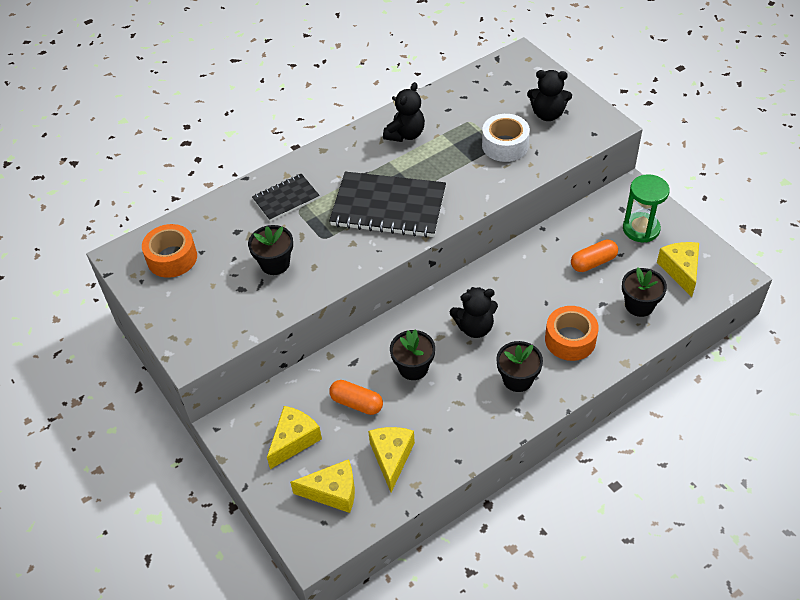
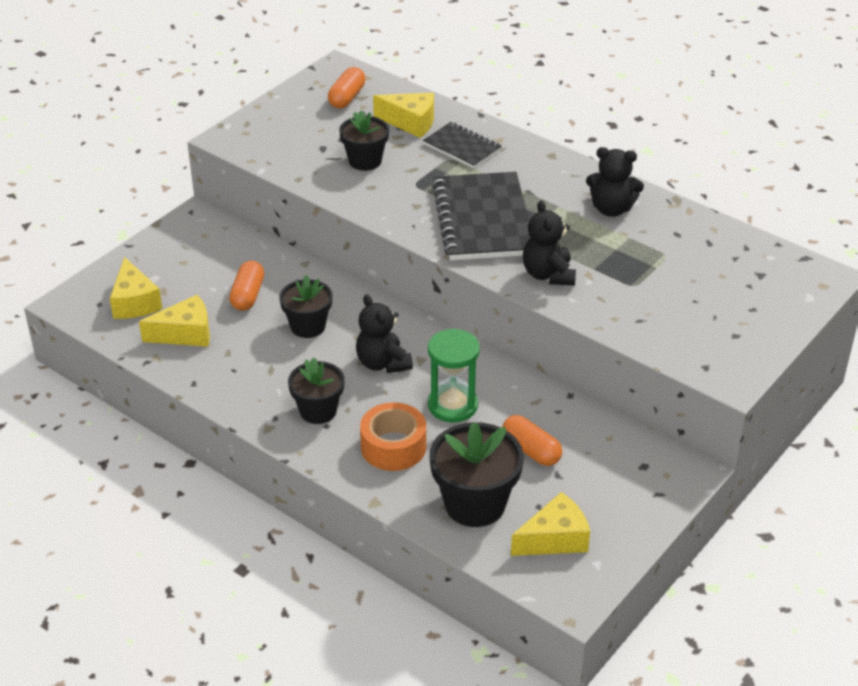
camera: 70 degrees right, 10 degrees down
(172, 258) = (347, 97): orange tape -> orange capsule
(294, 440) = (190, 263): yellow cheese -> yellow cheese (410, 123)
(505, 145) = (637, 291): white tape -> none
(547, 114) = (719, 319): black teddy bear -> black teddy bear (548, 275)
(639, 305) = (475, 504): black flower pot -> black flower pot, size x1.55
(641, 229) = (614, 489): green hourglass -> green hourglass (452, 405)

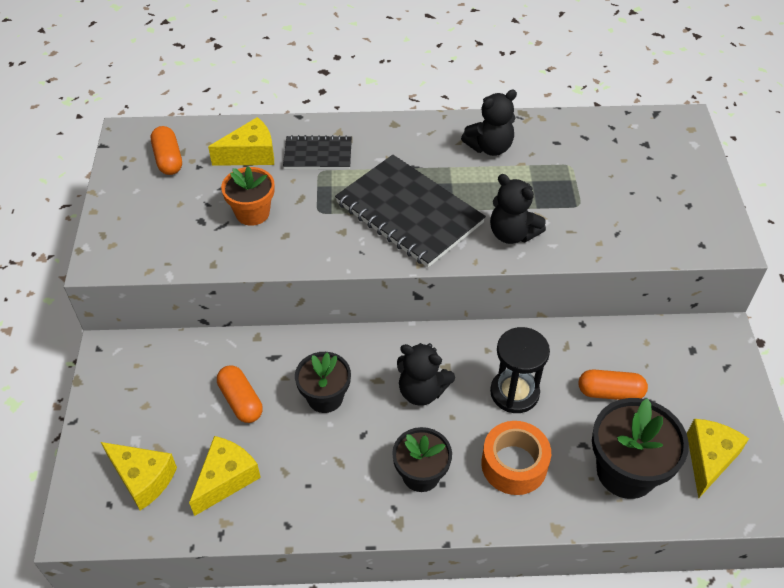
camera: 40 degrees left, 10 degrees up
(365, 161) = (252, 213): black flower pot -> orange flower pot
(452, 405) = (514, 392): green hourglass -> black hourglass

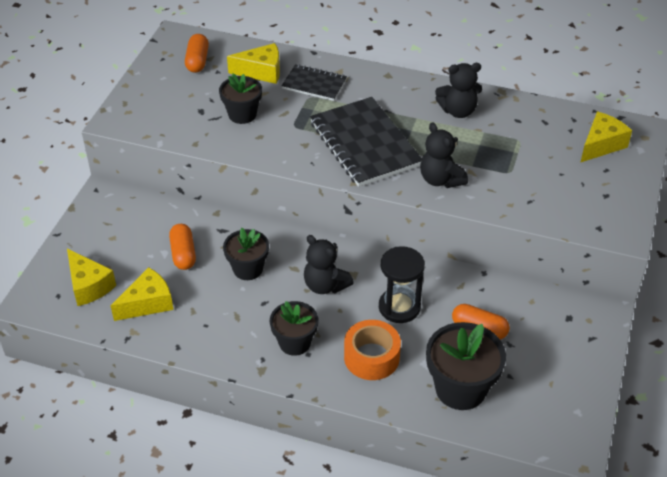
camera: 20 degrees right, 5 degrees down
(252, 213) = (242, 114): orange flower pot -> black flower pot
(709, 459) = (536, 400): yellow cheese -> yellow cheese (601, 145)

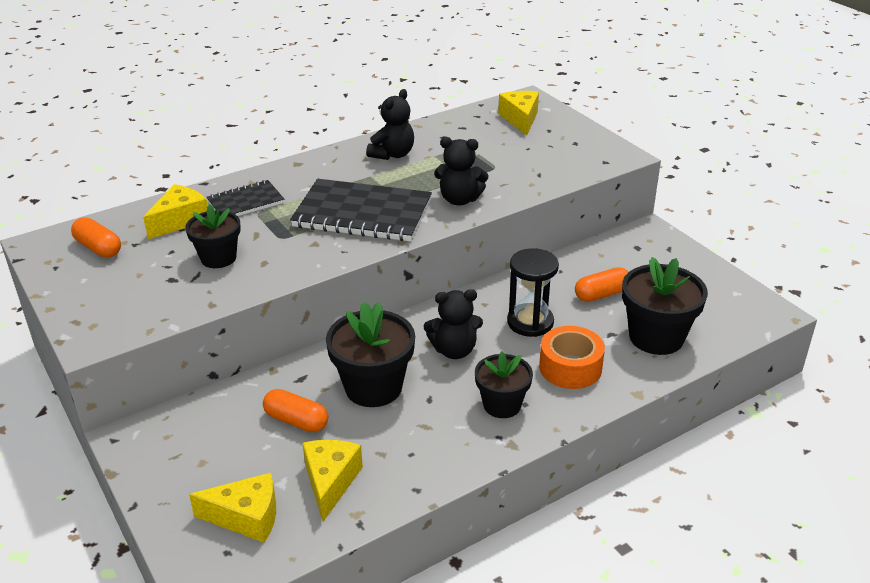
camera: 50 degrees left, 10 degrees down
(248, 269) = (373, 387): black flower pot -> black flower pot, size x1.55

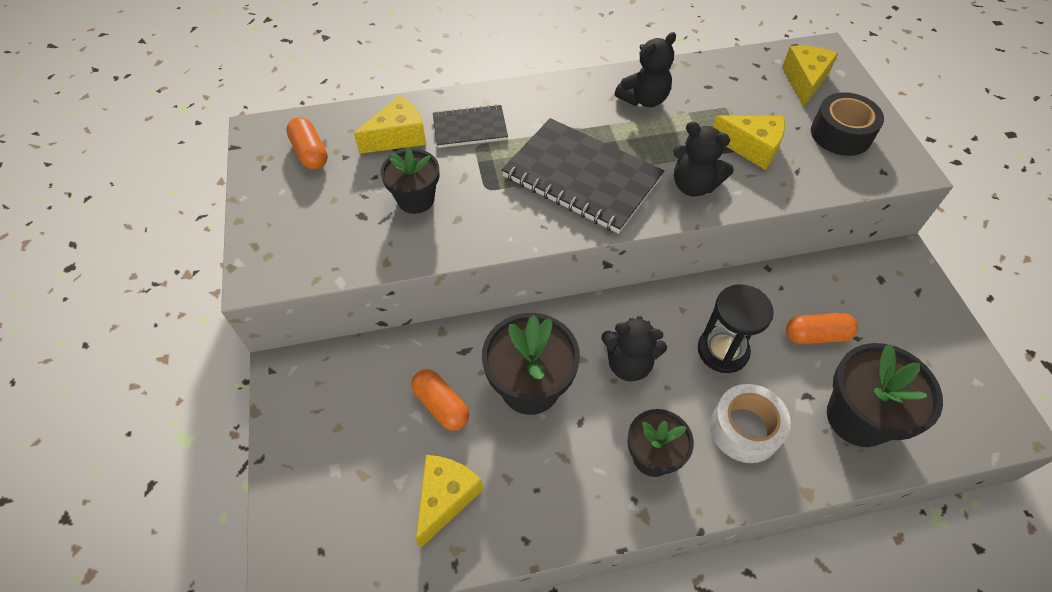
camera: 20 degrees right, 20 degrees up
(246, 517) = (353, 514): yellow cheese -> yellow cheese (751, 148)
(563, 146) = (841, 134): none -> black tape
(570, 367) = (744, 429): orange tape -> white tape

